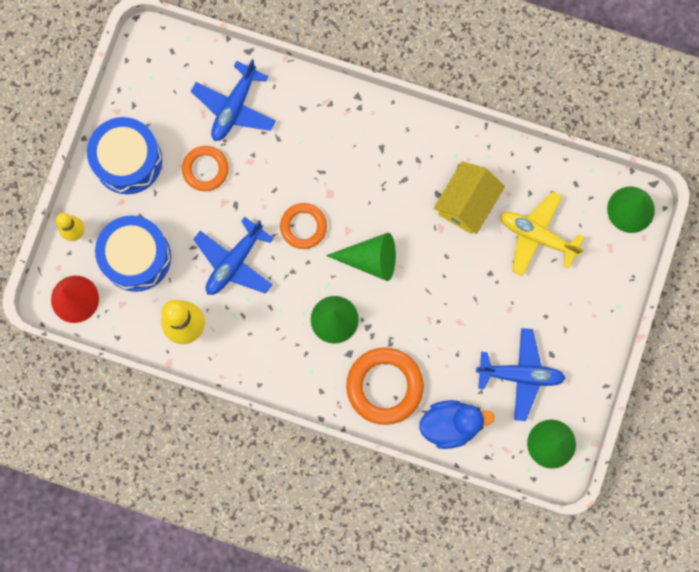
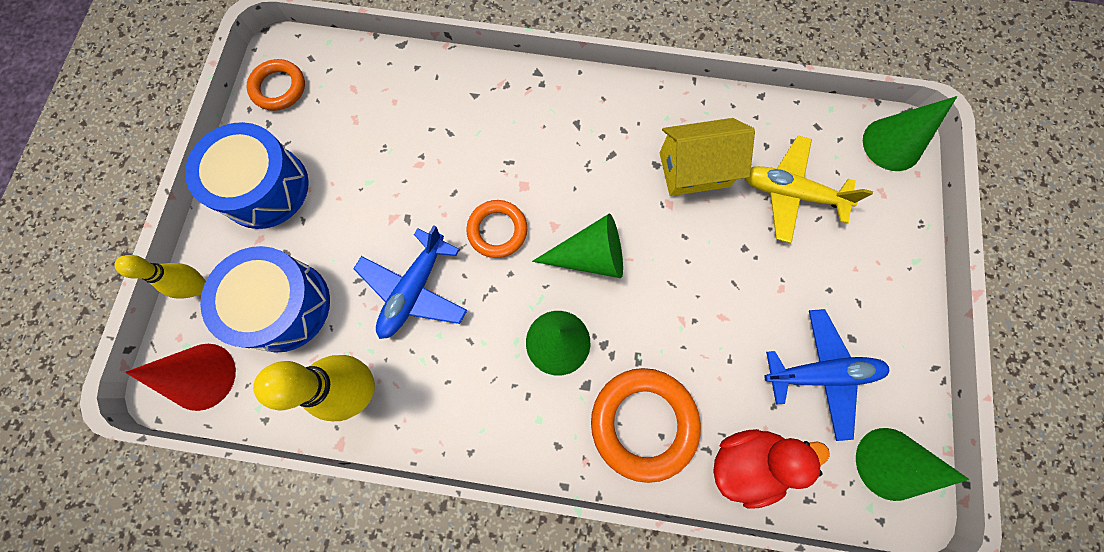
camera: 10 degrees left, 5 degrees down
(205, 169) = (364, 182): orange ring -> orange ring (279, 88)
(234, 107) = (392, 106): blue plane -> none
(451, 425) = (746, 462): blue duck -> red duck
(466, 203) = (694, 169): yellow house -> yellow house turned 60 degrees clockwise

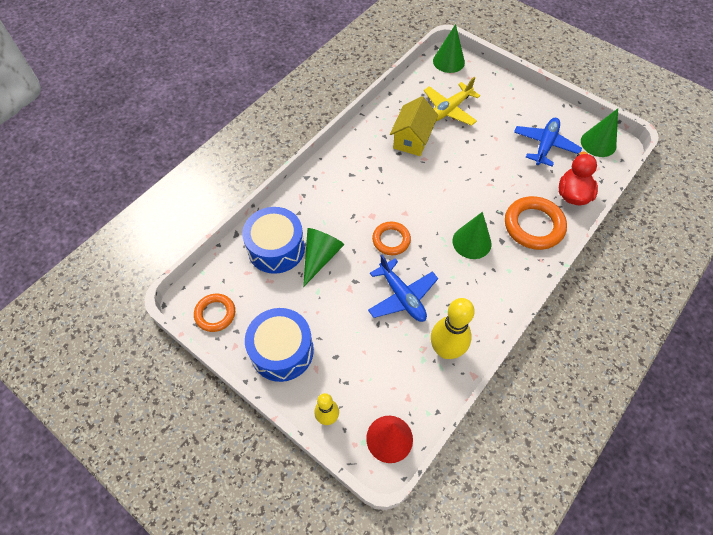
camera: 60 degrees left, 15 degrees down
(283, 305) = (370, 371): blue drum -> blue drum (276, 248)
(590, 256) = (432, 205): green cone -> green cone (320, 257)

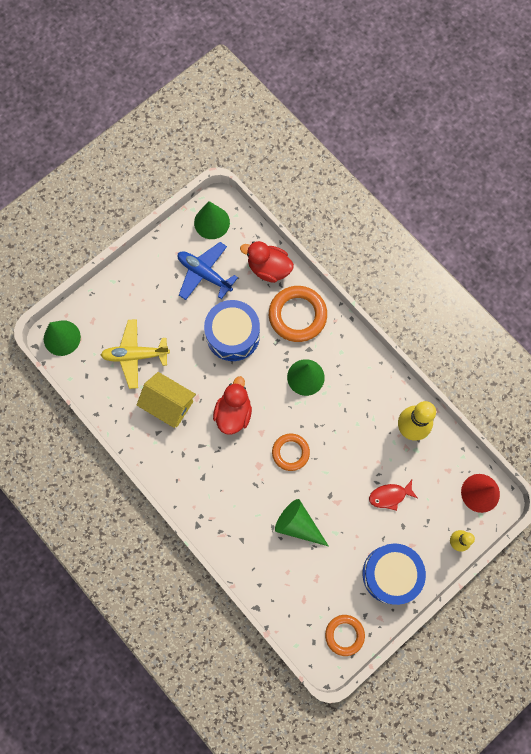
camera: 80 degrees left, 15 degrees up
(276, 248) = (280, 568): blue drum -> blue drum (233, 335)
(366, 338) = (390, 496): none -> red fish
(402, 296) = (353, 455): blue plane -> none
(418, 188) = (233, 413): none -> red duck
(449, 109) = (135, 355): yellow plane -> yellow plane turned 120 degrees clockwise

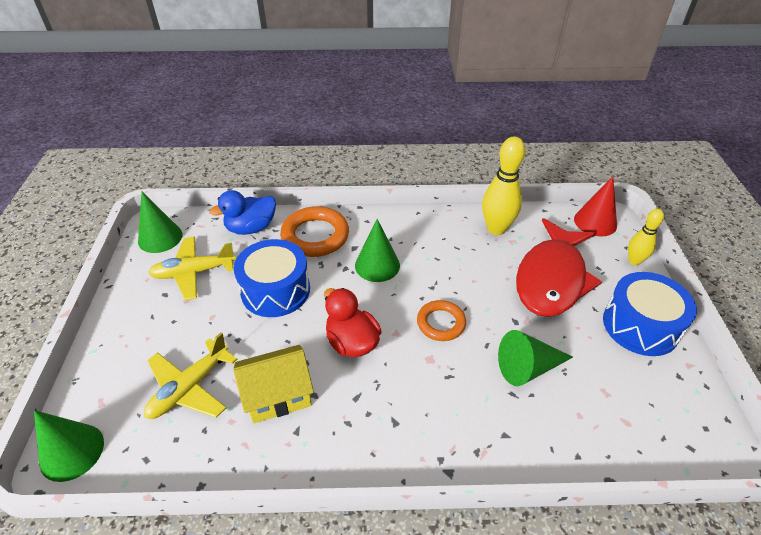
camera: 50 degrees left, 30 degrees down
(204, 274) = (194, 272): blue plane -> yellow plane
(268, 268) = (251, 228): red duck -> blue duck
(344, 635) = (695, 410): orange ring -> none
(390, 496) = (552, 278): red fish -> red fish, size x2.39

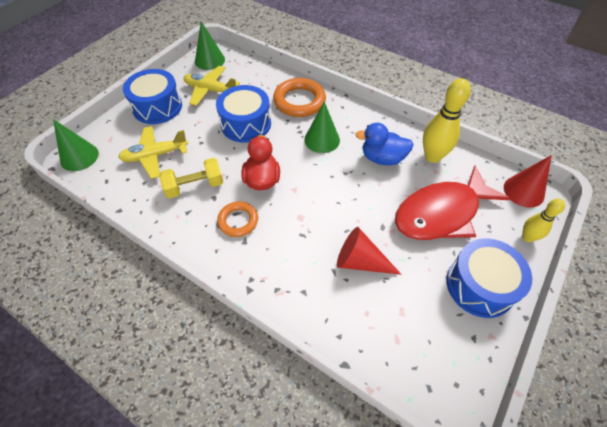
camera: 35 degrees right, 10 degrees up
(137, 326) = (157, 107): none -> blue drum
(251, 228) = (265, 78): blue duck -> blue duck (382, 158)
(278, 395) = (195, 186): yellow house -> yellow dumbbell
(441, 323) = (329, 199): orange ring -> orange ring (238, 221)
(527, 368) = (360, 261): green cone -> red cone

